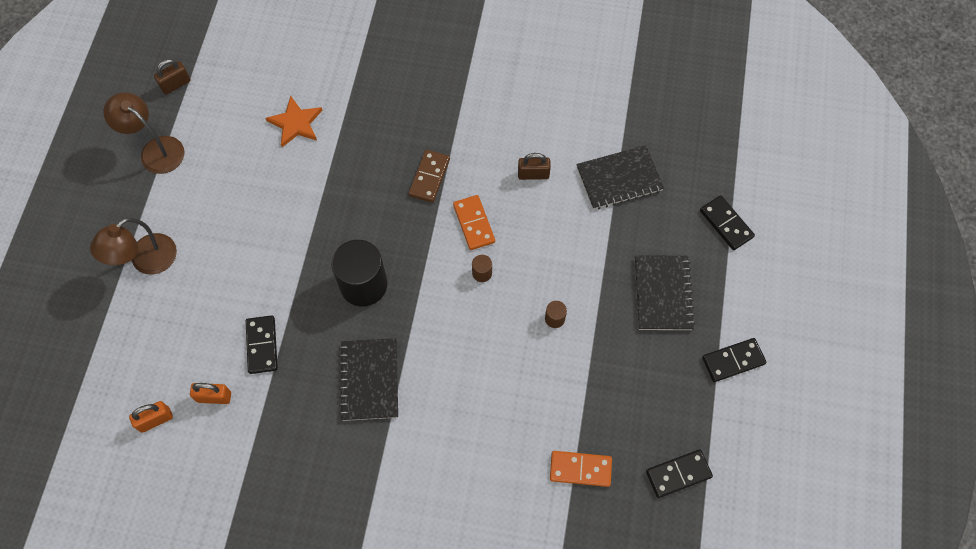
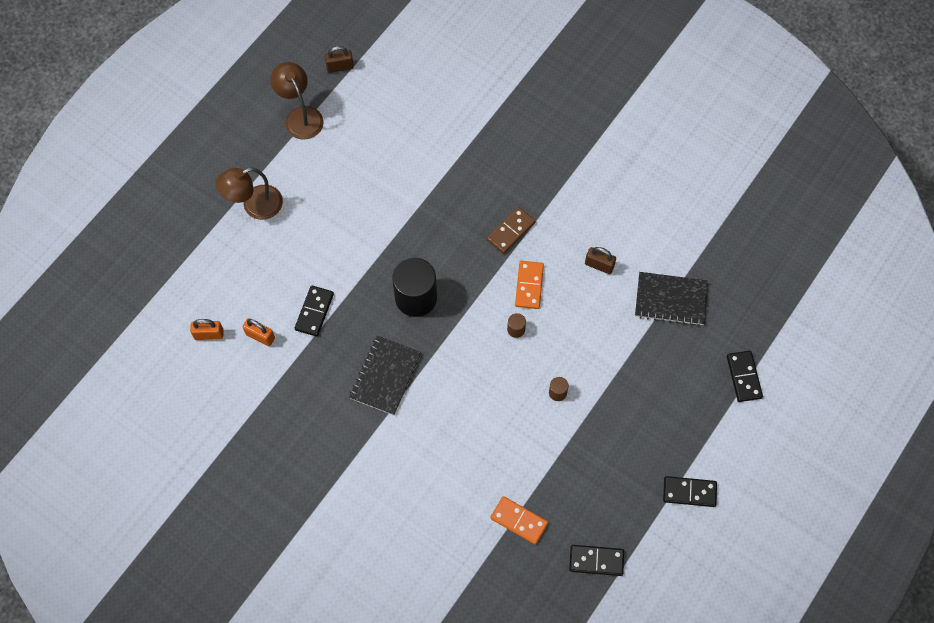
camera: 25 degrees right, 0 degrees up
(296, 123) = (422, 140): orange star -> none
(663, 294) = (658, 412): black notebook -> none

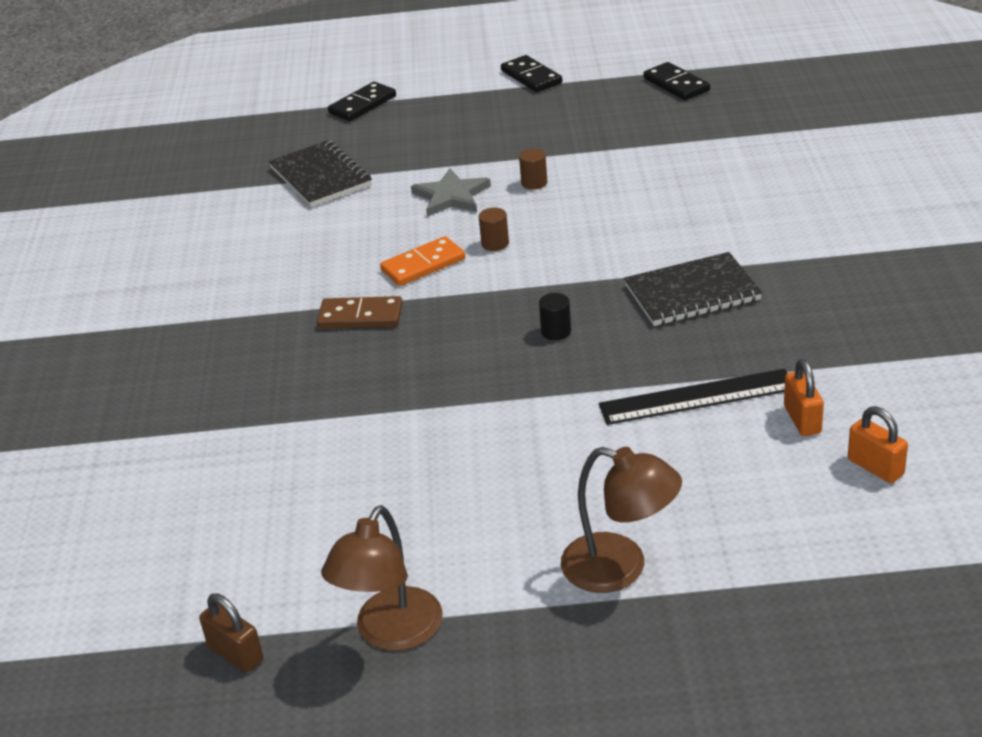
camera: 125 degrees left, 30 degrees down
(314, 312) = (697, 397): black domino -> black ruler
(416, 298) = (556, 331): black cylinder -> black cylinder, size x0.42
(519, 520) = (708, 135): orange domino -> none
(584, 344) = (451, 196): none -> grey star
(599, 265) = (331, 236): brown padlock -> none

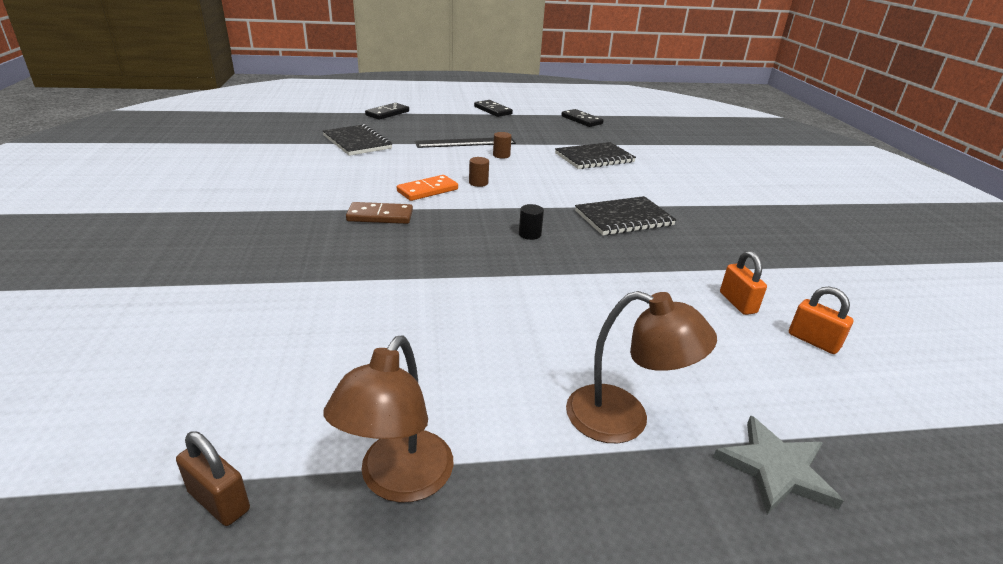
camera: 10 degrees left, 5 degrees down
(451, 196) = (446, 157): grey star -> grey star (776, 469)
(677, 174) = (594, 158): none -> black notebook
(697, 397) = (649, 283): black ruler -> black ruler (465, 143)

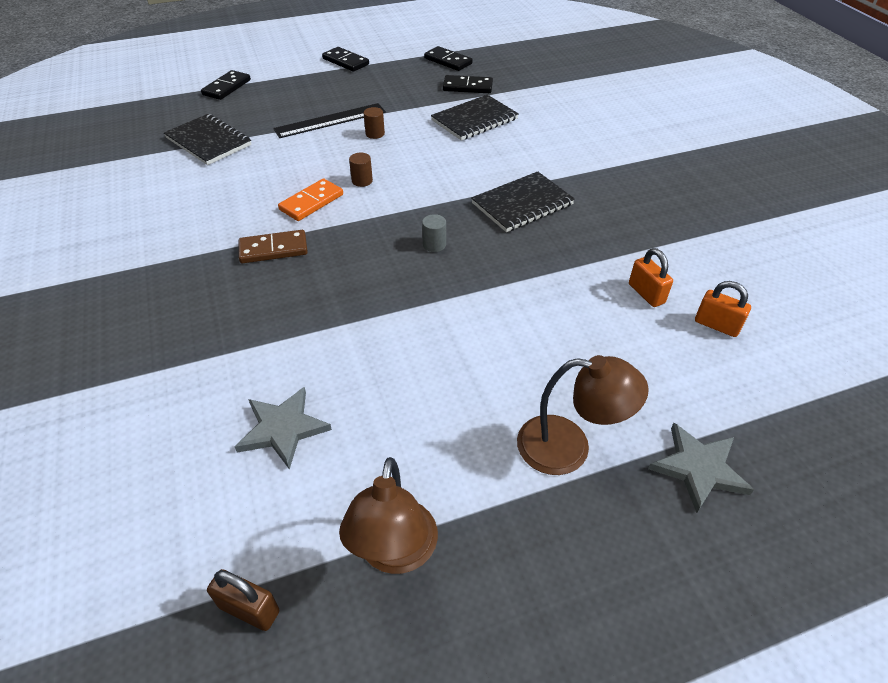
camera: 10 degrees left, 15 degrees up
(328, 348) = (283, 429): none -> grey star
(530, 234) = (434, 245): black cylinder -> grey cylinder
(594, 137) = (467, 87): none -> black domino

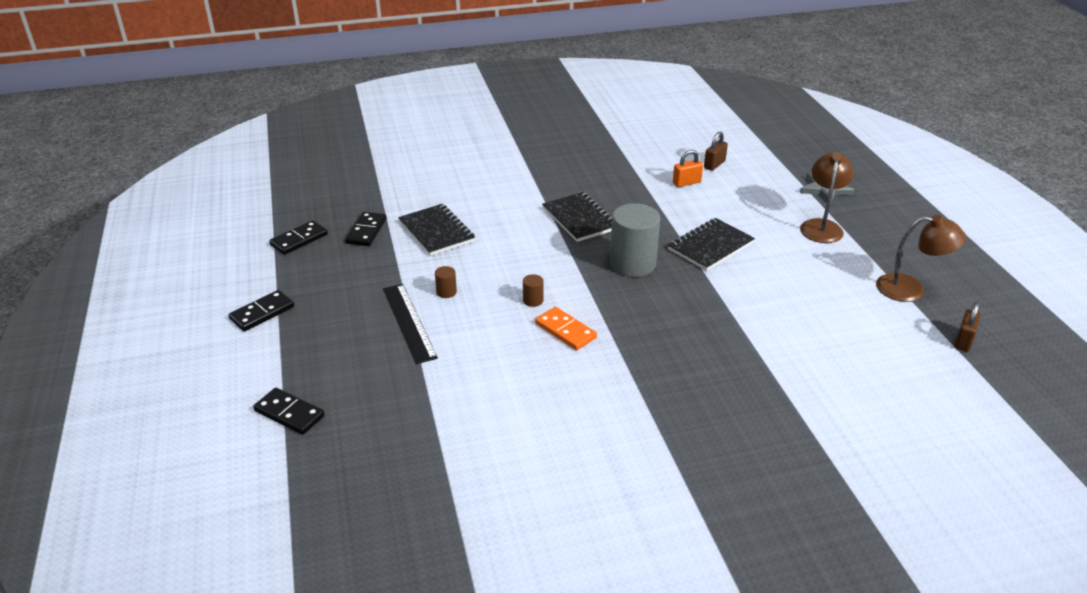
camera: 85 degrees left, 10 degrees down
(209, 142) = (430, 415): black notebook -> black notebook (710, 246)
(273, 249) = (638, 351): brown domino -> none
(283, 429) = (836, 335): grey star -> none
(434, 245) = (632, 264): grey cylinder -> grey cylinder, size x2.37
(716, 325) = (714, 164): orange padlock -> brown padlock

